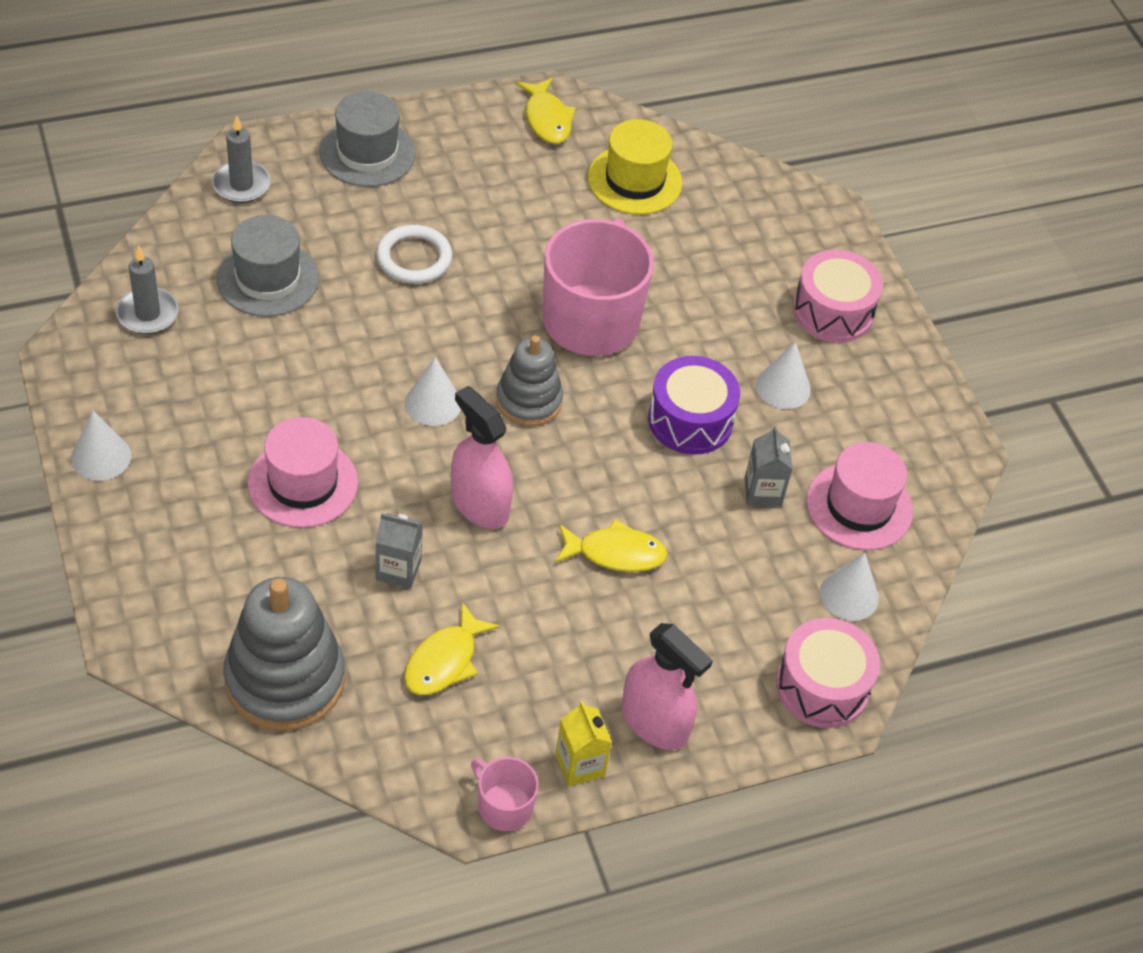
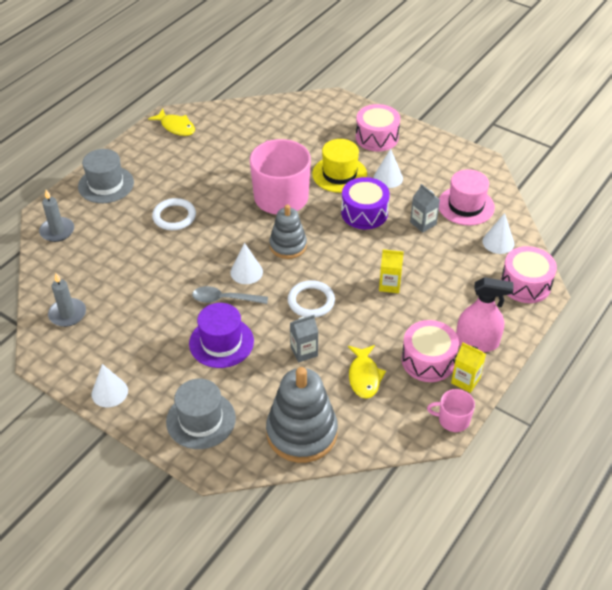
camera: 30 degrees left, 5 degrees down
(267, 278) = (112, 264): grey hat -> grey hat (201, 420)
(303, 483) = (221, 342): pink hat -> purple hat
(366, 424) = (225, 299): none -> grey spoon
(479, 504) = (311, 301): pink spray bottle -> white ring
(556, 699) = (428, 360): none -> pink drum
(615, 553) = (389, 285): yellow fish -> yellow carton
(634, 180) = (241, 131): yellow hat -> yellow hat (339, 174)

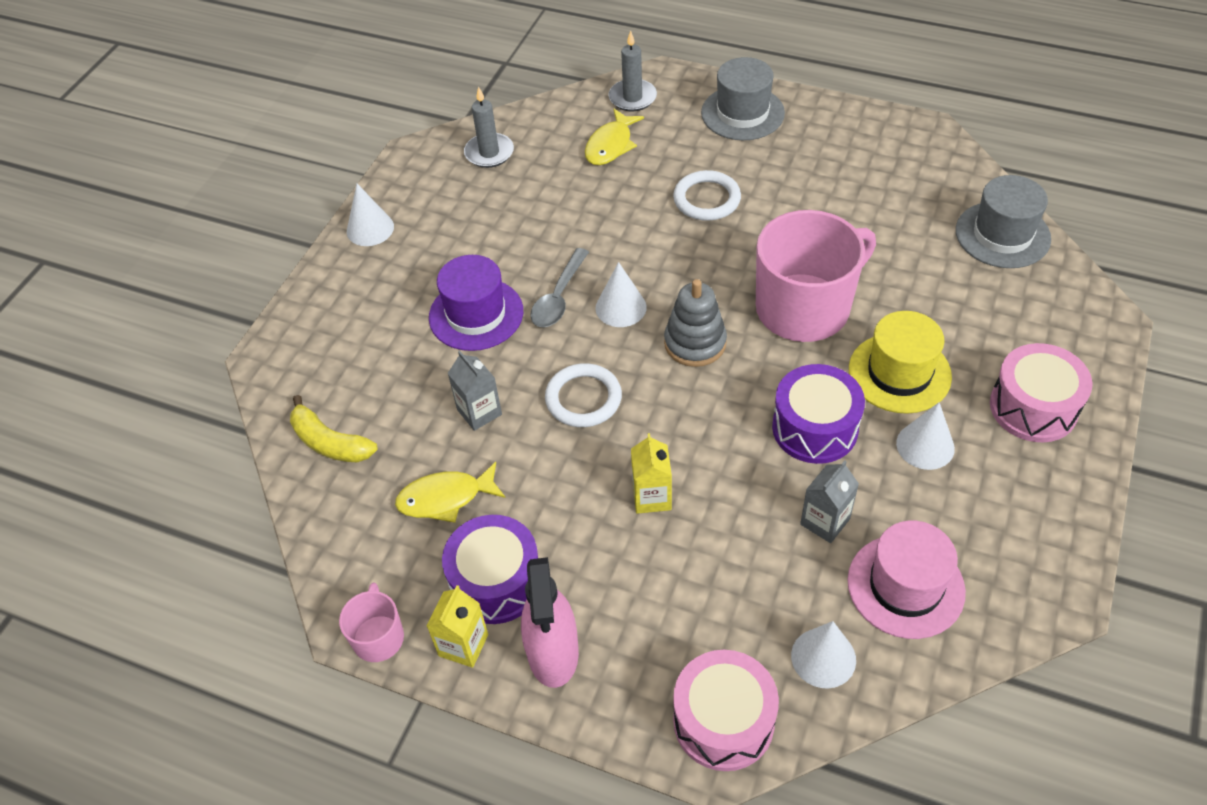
camera: 80 degrees right, 5 degrees up
(176, 127) = (908, 146): yellow fish -> yellow fish (611, 145)
(201, 420) = (338, 328): grey hat -> grey hat (1002, 235)
(225, 299) = (559, 297): grey spoon -> grey spoon turned 150 degrees counterclockwise
(301, 433) = (330, 442): grey stacking toy -> yellow banana
(428, 360) = (496, 582): pink drum -> purple drum

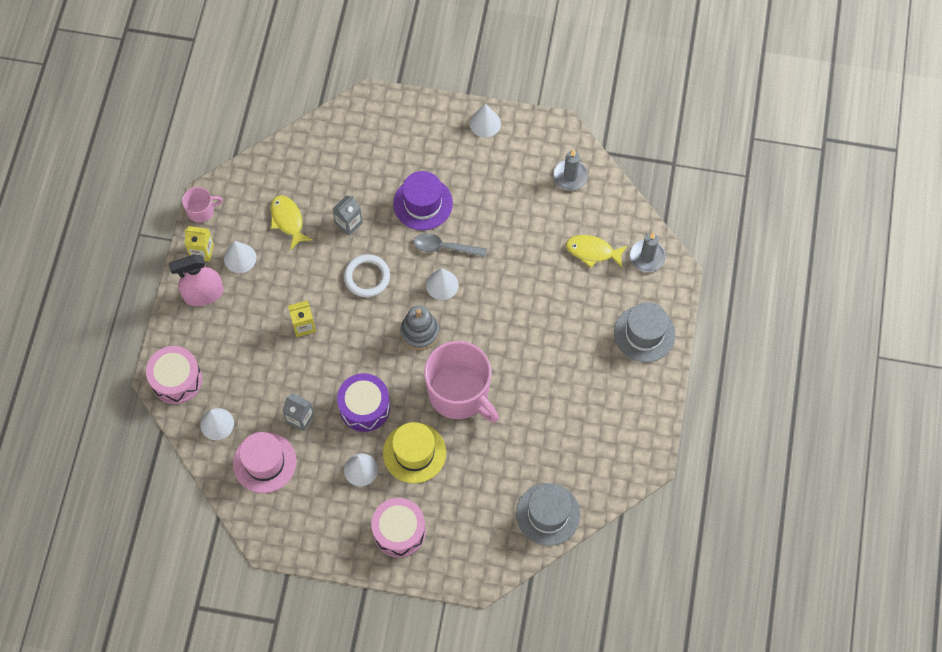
camera: 75 degrees right, 15 degrees up
(330, 442) = (316, 151): yellow banana -> none
(496, 582) = (240, 258): purple drum -> white cone
(707, 199) = (549, 321): white ring -> none

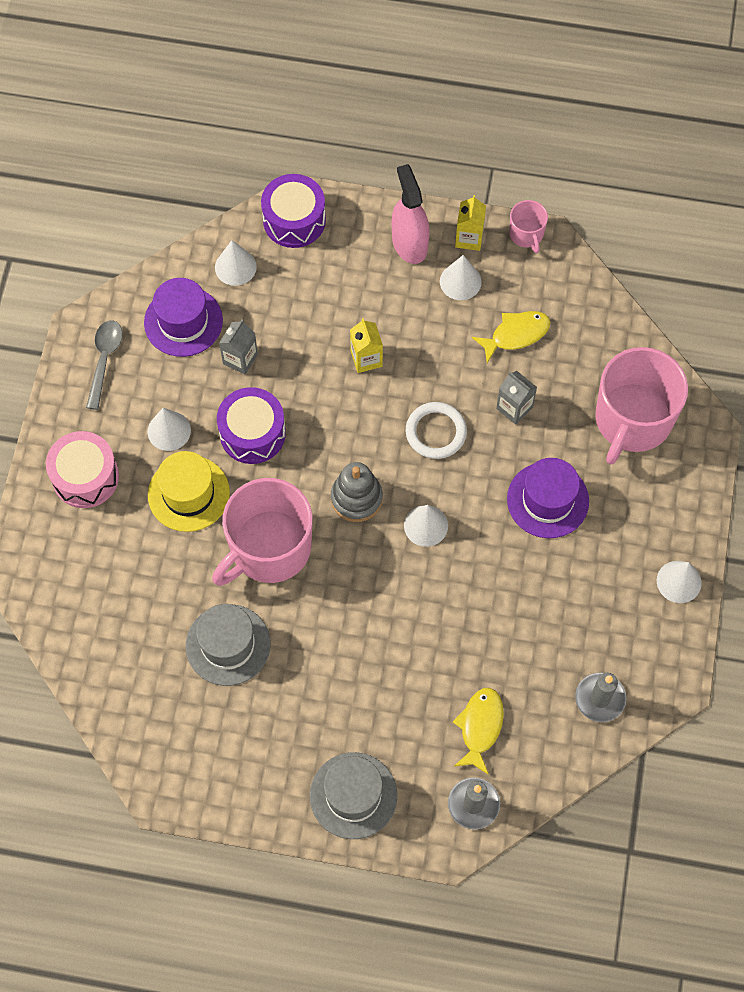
camera: 90 degrees right, 0 degrees up
(176, 380) = (294, 220): pink drum -> purple drum
(264, 462) = (183, 321): pink hat -> purple hat
(361, 146) = (632, 420): none -> pink mug
(445, 247) = (482, 529): grey spoon -> grey spoon (104, 360)
(548, 514) = (96, 658): grey hat -> grey hat (228, 645)

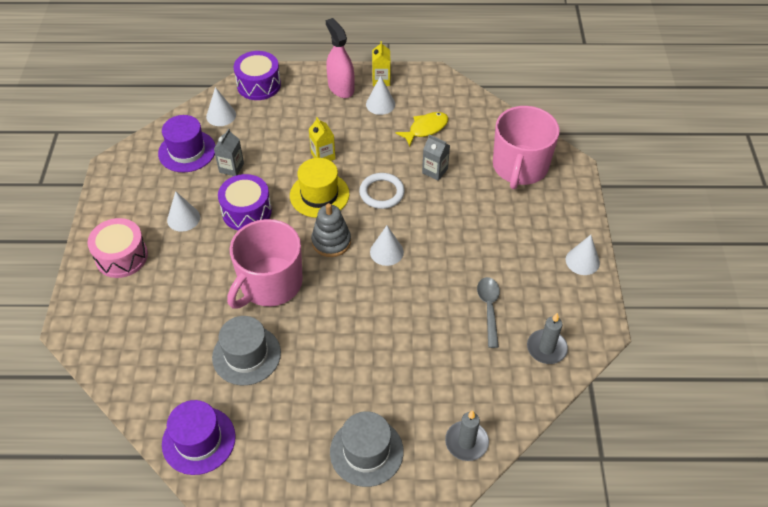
camera: 10 degrees left, 15 degrees down
(104, 360) = (131, 181): grey spoon -> grey spoon (489, 309)
(188, 493) = (203, 256): yellow hat -> yellow hat (319, 195)
(480, 727) = (458, 383): yellow fish -> none
(526, 234) = (419, 73): pink mug -> none
(548, 500) = (472, 223): purple hat -> purple hat (199, 440)

